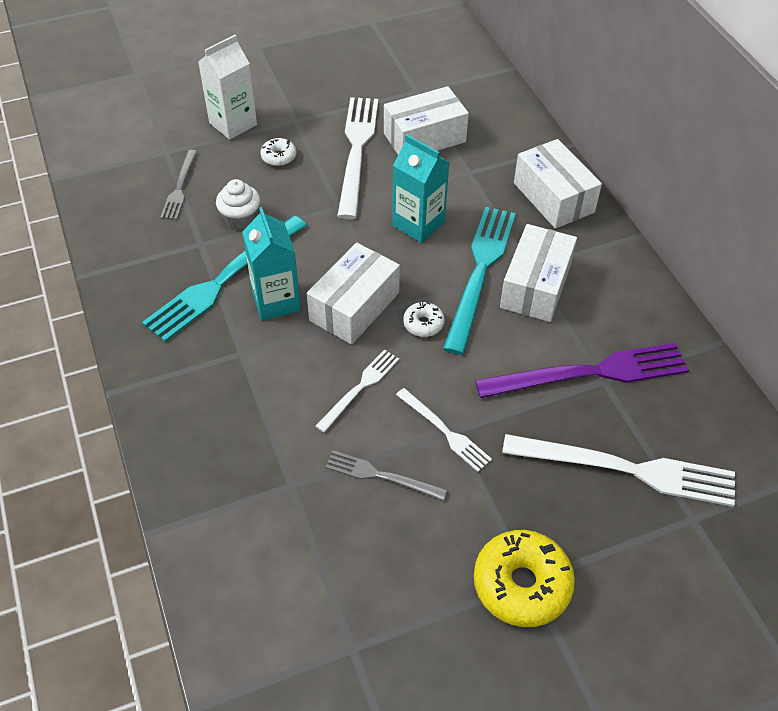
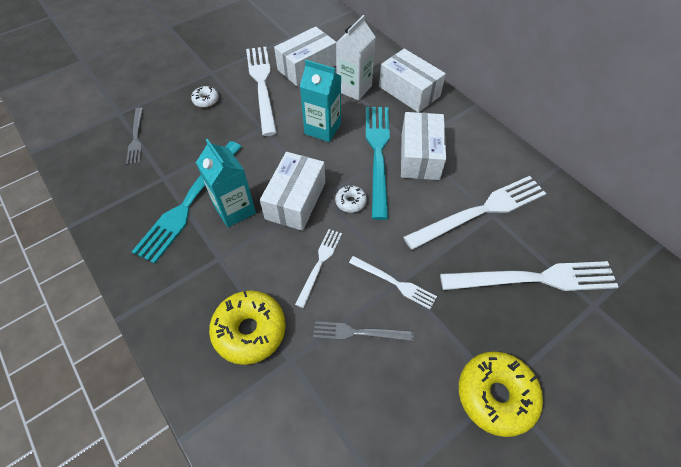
camera: 15 degrees left, 5 degrees up
(233, 124) = (165, 83): white carton -> white carton (354, 88)
(241, 219) = (190, 152): white cupcake -> none
(254, 442) = (250, 330): none -> yellow donut
(589, 373) = (480, 211): purple fork -> white fork

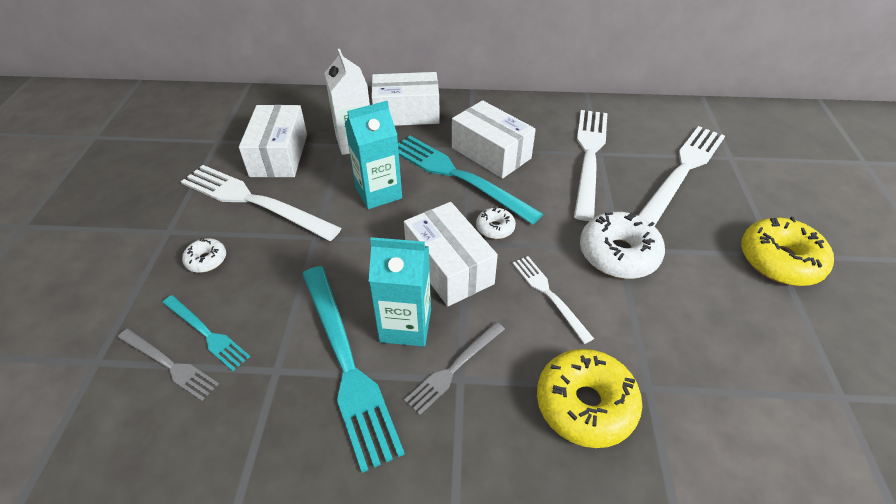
camera: 50 degrees left, 10 degrees down
(163, 136) = (206, 333): none -> turquoise fork
(358, 332) = (654, 312): grey fork -> grey fork (454, 368)
(394, 283) = (618, 254): white fork -> white donut

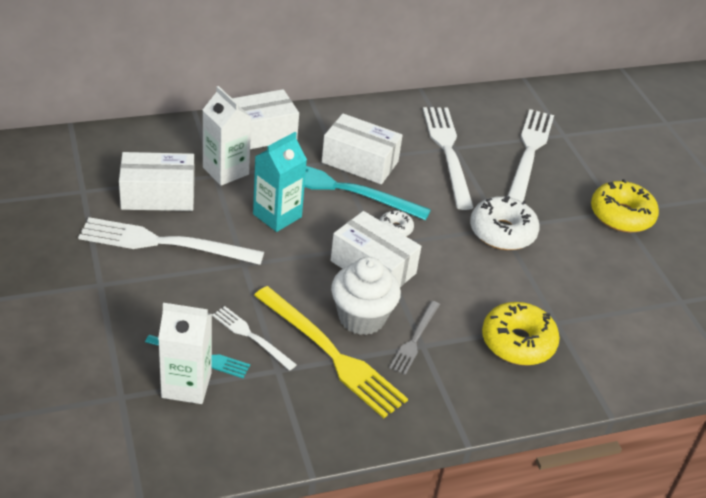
camera: 25 degrees left, 5 degrees down
(169, 364) = (186, 385): grey fork -> white carton
(206, 260) = (157, 301): white donut -> none
(279, 155) = (158, 195): white box -> white box turned 75 degrees counterclockwise
(346, 364) = (331, 354): turquoise fork -> yellow fork
(405, 325) = (362, 318): turquoise carton -> white cupcake
(549, 295) = (462, 273): white fork -> white fork (251, 336)

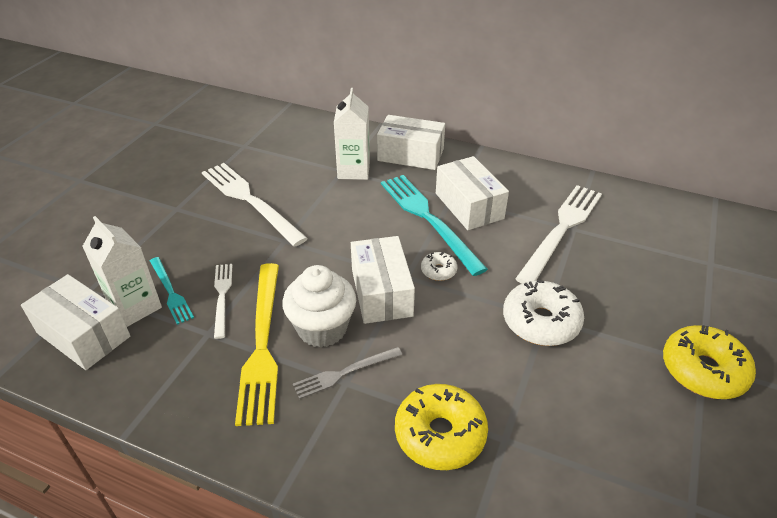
camera: 45 degrees right, 0 degrees up
(158, 195) = (286, 168): white box -> white box (83, 335)
(277, 215) = (352, 217): turquoise carton -> none
(529, 153) = (650, 264): white fork -> none

